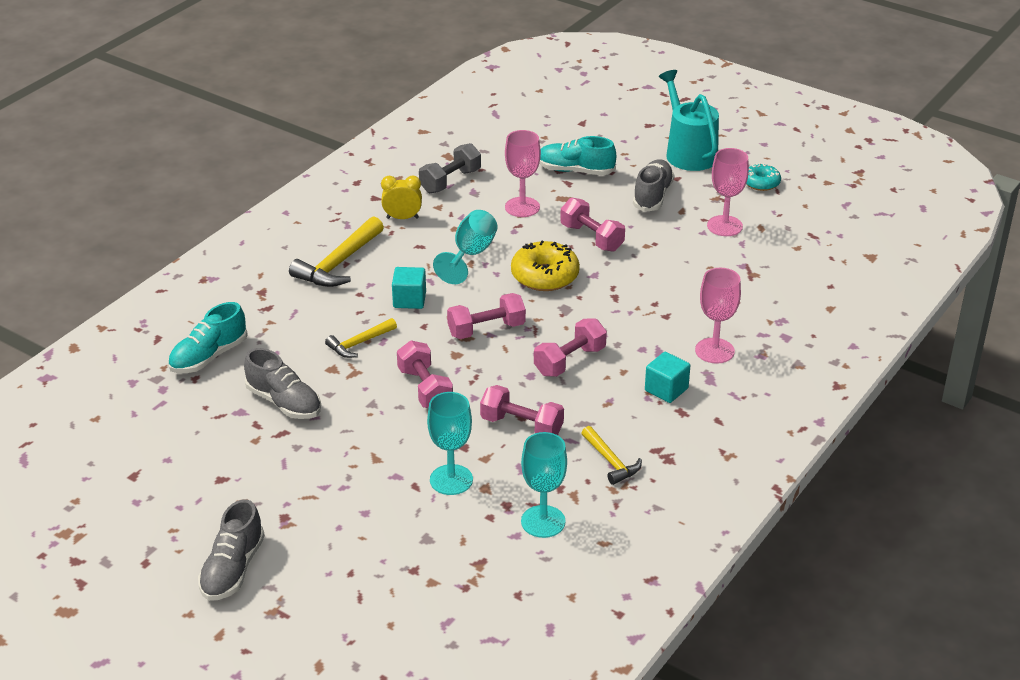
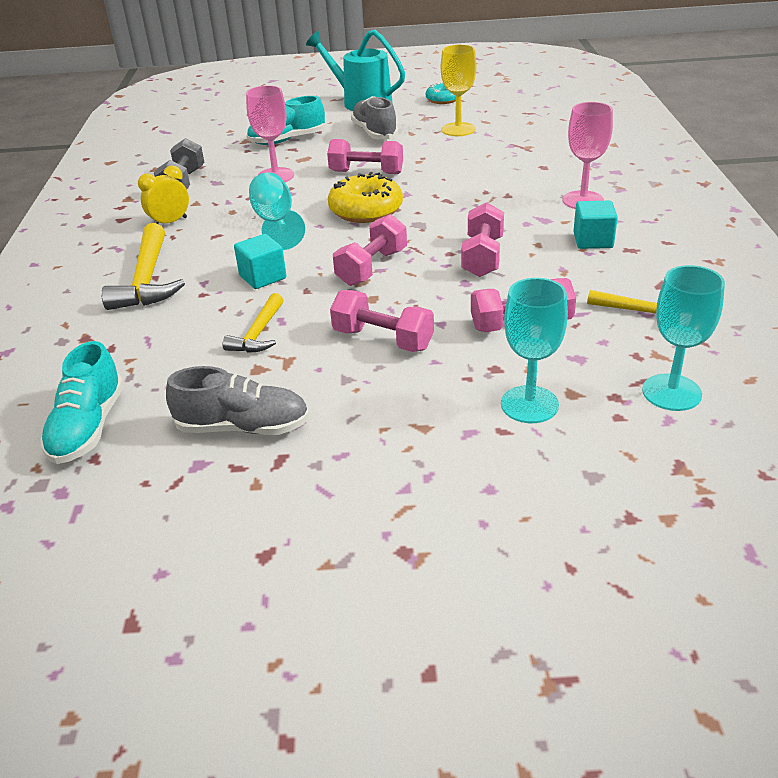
camera: 35 degrees left, 0 degrees up
(233, 569) = (424, 663): grey shoe -> none
(724, 226) = (458, 129): pink goblet -> yellow goblet

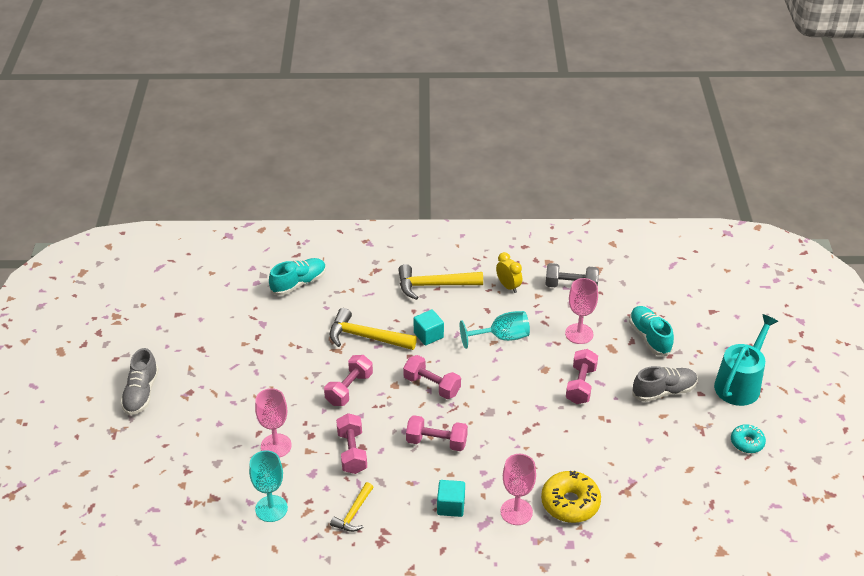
camera: 90 degrees right, 5 degrees up
(88, 427) = (299, 283): turquoise shoe -> turquoise shoe turned 135 degrees clockwise
(243, 427) = (285, 336): grey shoe -> grey shoe (141, 393)
(258, 333) = (366, 337): yellow hammer -> yellow hammer, size x1.68
(366, 210) = (514, 384): yellow donut -> yellow donut (570, 503)
(458, 129) = (669, 448): yellow goblet -> none
(529, 404) = (276, 446): turquoise goblet -> pink goblet

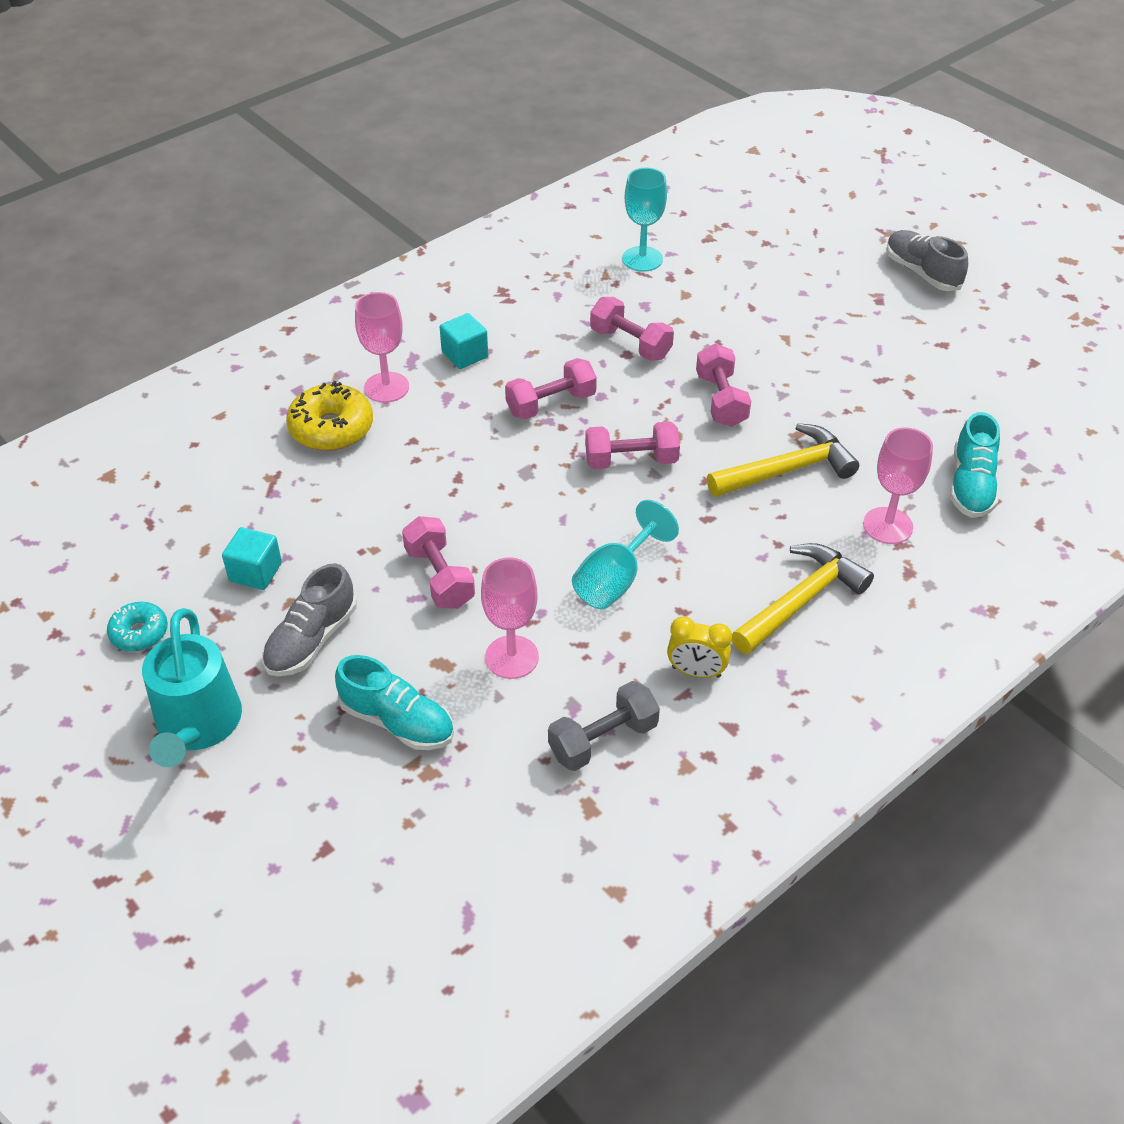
camera: 140 degrees right, 5 degrees up
(276, 446) = (716, 306): pink goblet -> pink goblet (887, 526)
(353, 513) = (558, 297): yellow hammer -> none
(428, 335) = (715, 521): turquoise cube -> turquoise cube (255, 572)

